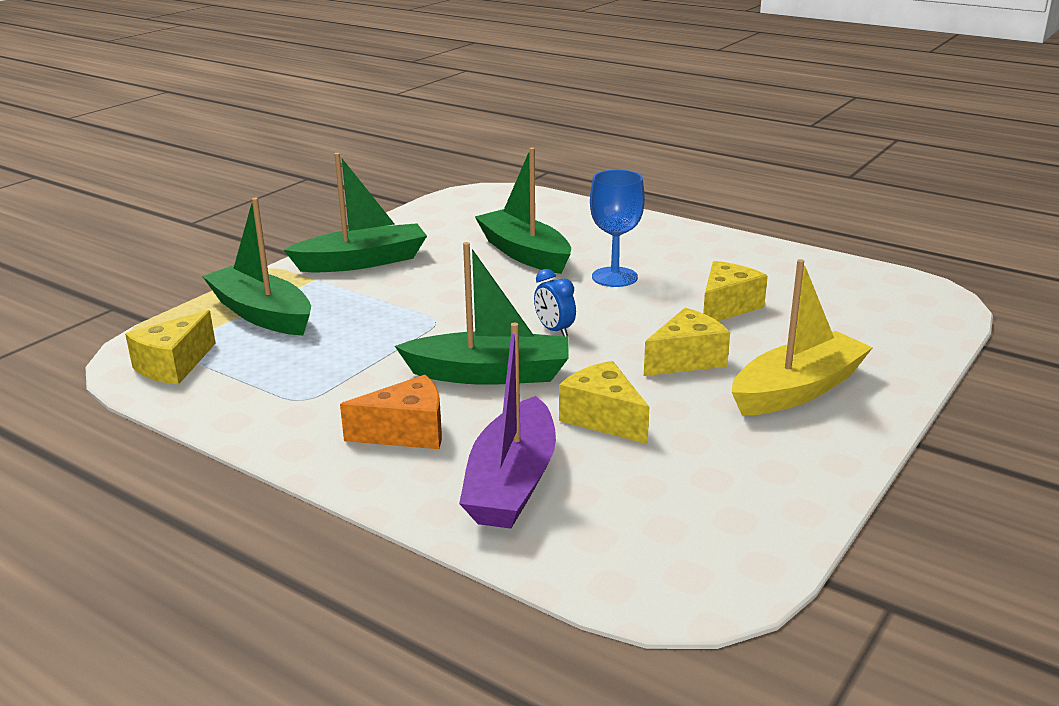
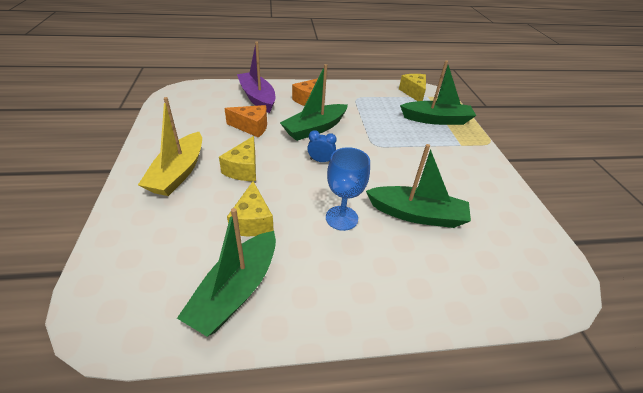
camera: 135 degrees right, 15 degrees up
(362, 262) = (468, 165): green boat -> green boat (236, 290)
(603, 418) = (252, 127): yellow cheese -> orange cheese

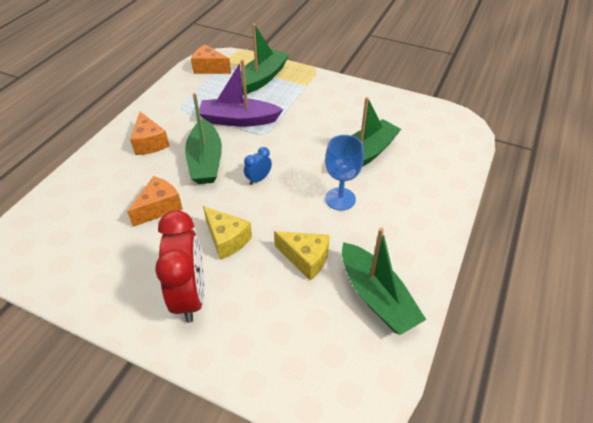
camera: 55 degrees left, 5 degrees up
(178, 172) = (190, 296): yellow boat -> red clock
(257, 98) = (104, 181): purple boat -> purple boat (238, 120)
(413, 93) = (209, 68): yellow cheese -> orange cheese

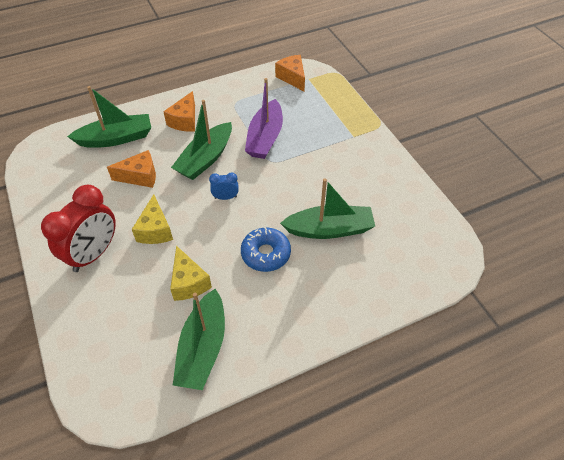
camera: 40 degrees right, 5 degrees up
(238, 120) = (265, 138): purple boat -> purple boat turned 120 degrees counterclockwise
(262, 78) = (324, 110): green boat -> green boat (116, 138)
(340, 199) = (266, 254): blue goblet -> blue donut

